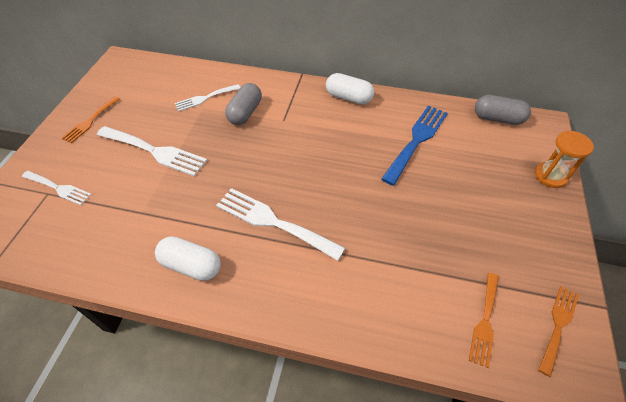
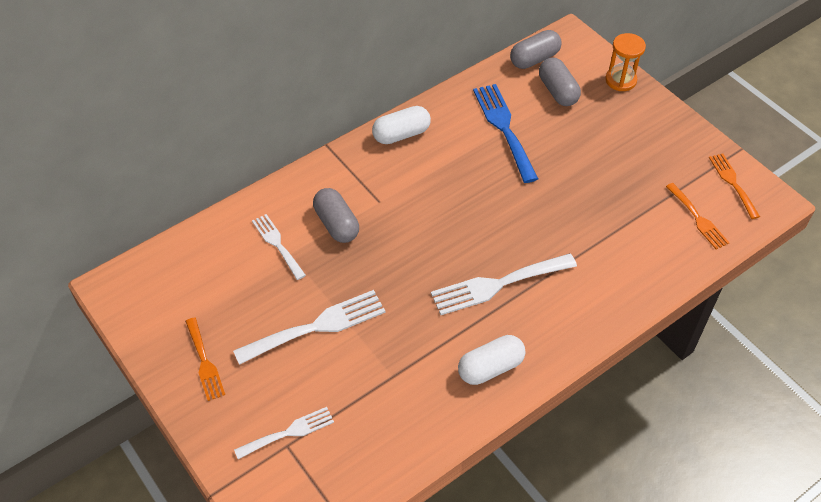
camera: 50 degrees left, 0 degrees up
(205, 98) = (277, 244): white fork -> white fork turned 135 degrees clockwise
(487, 147) = (557, 91): none -> grey capsule

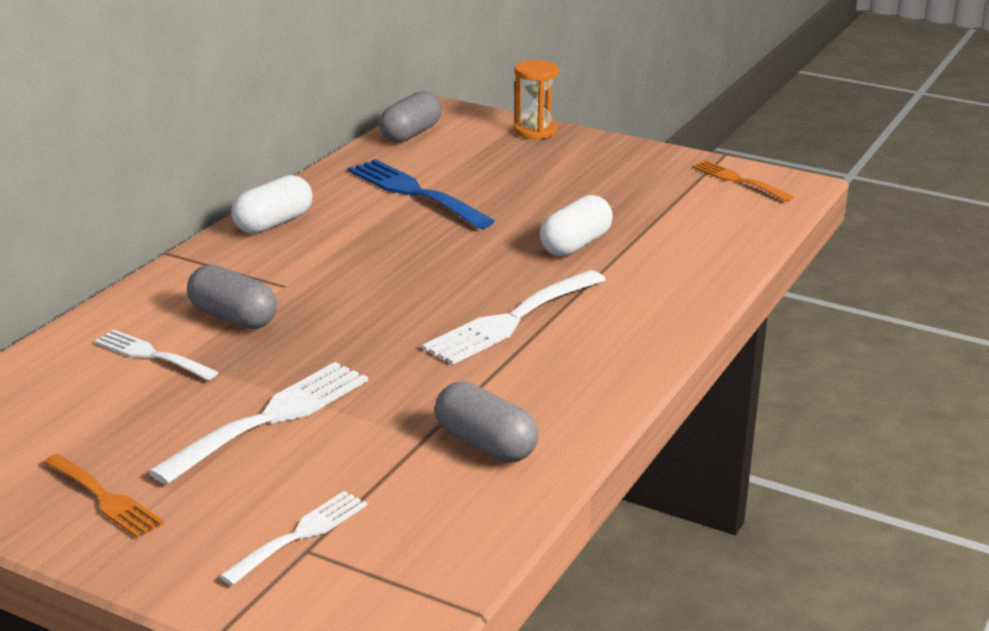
camera: 25 degrees left, 25 degrees down
(490, 368) = (562, 394): white capsule -> white capsule (575, 245)
(557, 91) = (461, 152): grey capsule -> grey capsule (485, 444)
(698, 219) = (722, 214): orange fork -> none

